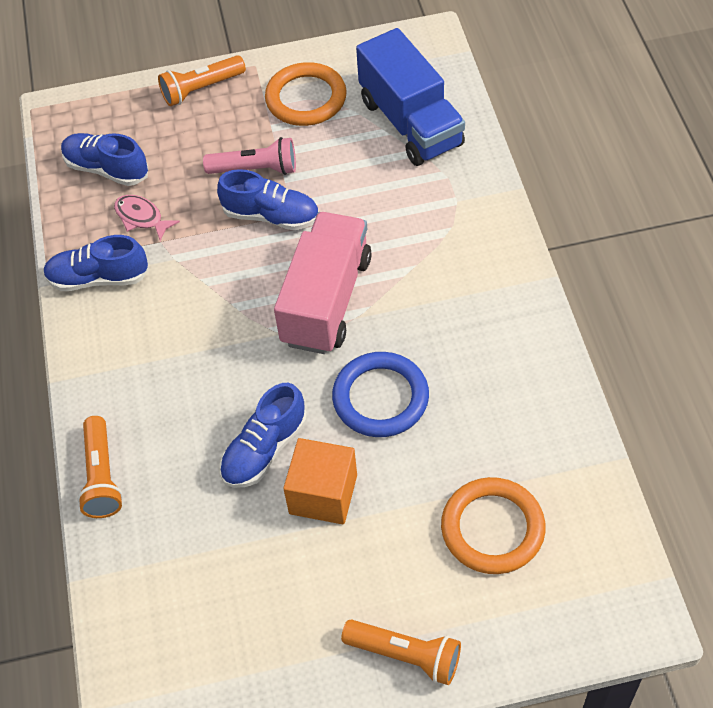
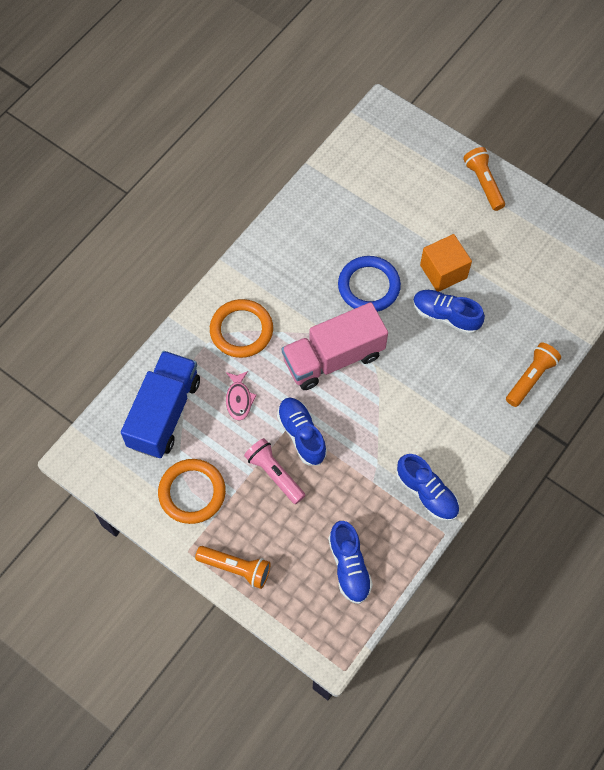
camera: 135 degrees left, 10 degrees up
(141, 218) = (366, 509): pink fish -> pink fish (239, 399)
(264, 449) = (445, 316): blue shoe -> blue shoe turned 150 degrees counterclockwise
(492, 528) = (393, 191): orange ring -> orange ring (241, 330)

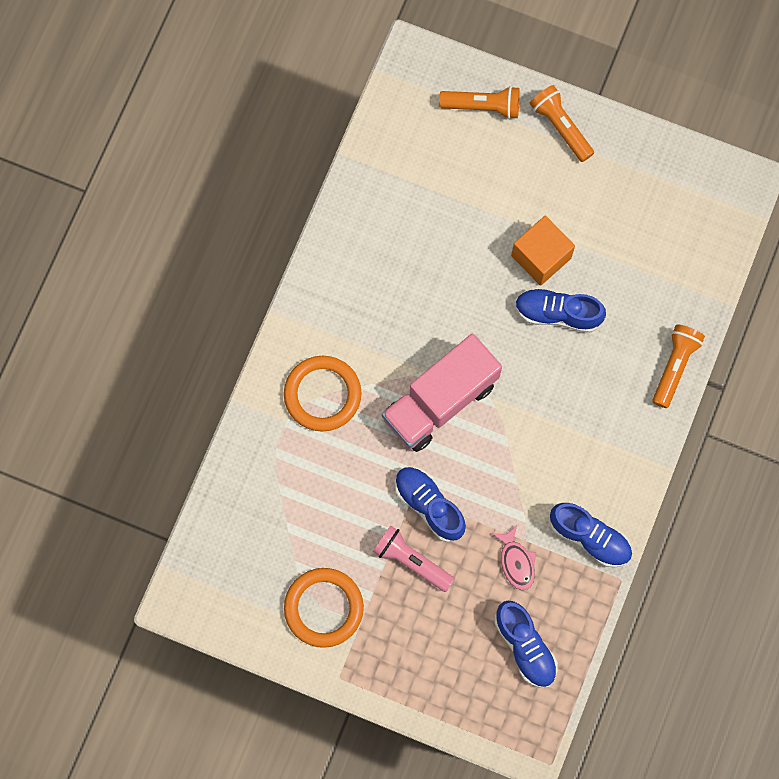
camera: 15 degrees left, 10 degrees up
(164, 413) = (262, 521): blue truck -> none
(236, 568) = (399, 682): orange flashlight -> orange flashlight (482, 106)
(239, 399) = (344, 481): pink fish -> pink fish (516, 562)
(369, 286) = (457, 299): blue ring -> none

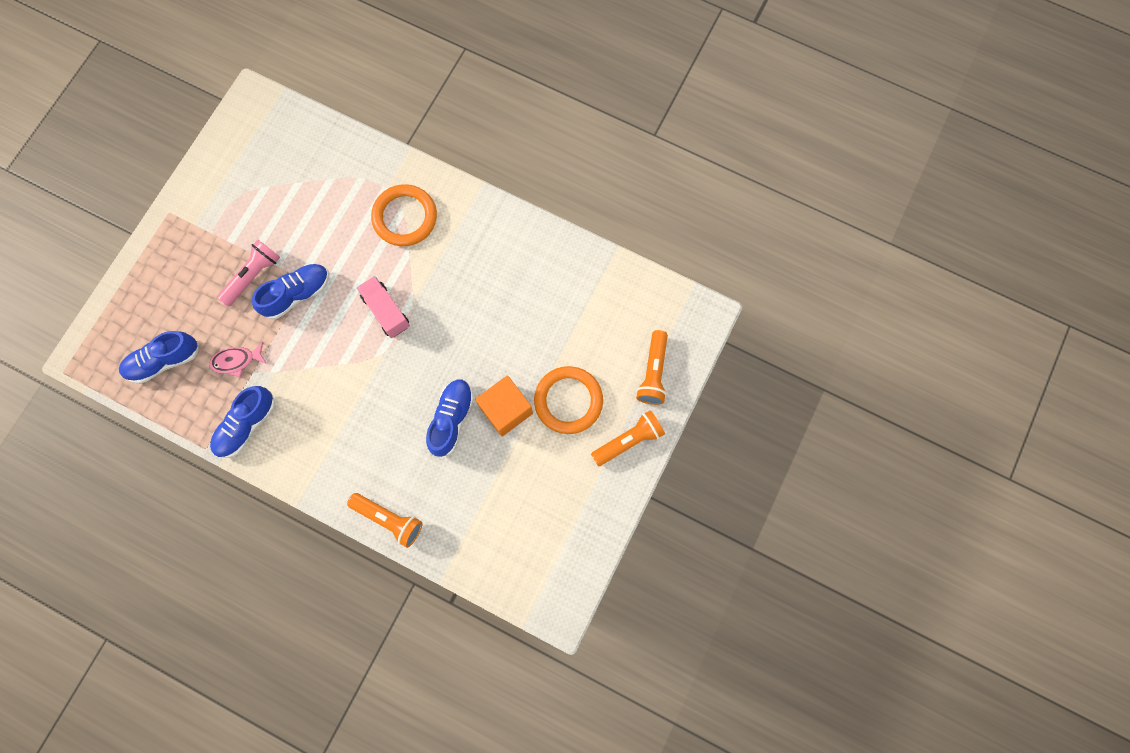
camera: 95 degrees right, 0 degrees up
(323, 608) = (227, 205): orange ring -> orange ring (568, 401)
(440, 401) = (386, 311): pink truck -> pink truck, size x0.58

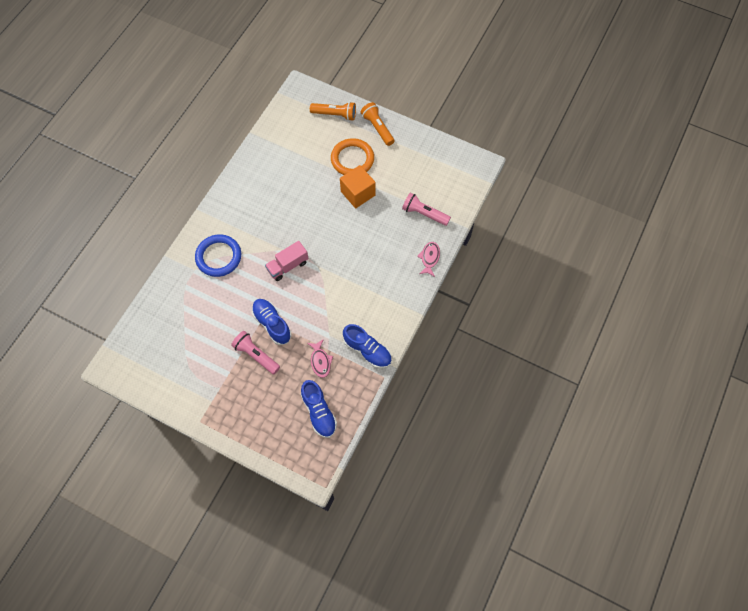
camera: 90 degrees left, 10 degrees down
(389, 519) = (429, 258): orange flashlight -> pink fish
(405, 217) = (218, 257): orange ring -> blue ring
(451, 419) = (363, 224): blue shoe -> none
(467, 513) = (424, 214): none -> pink flashlight

